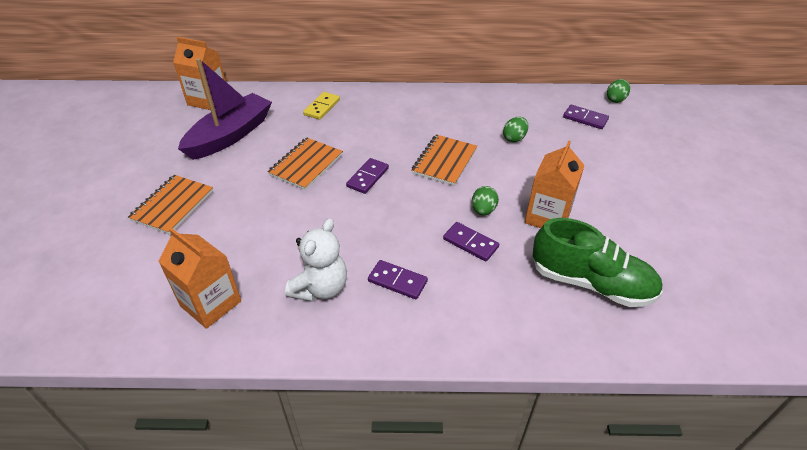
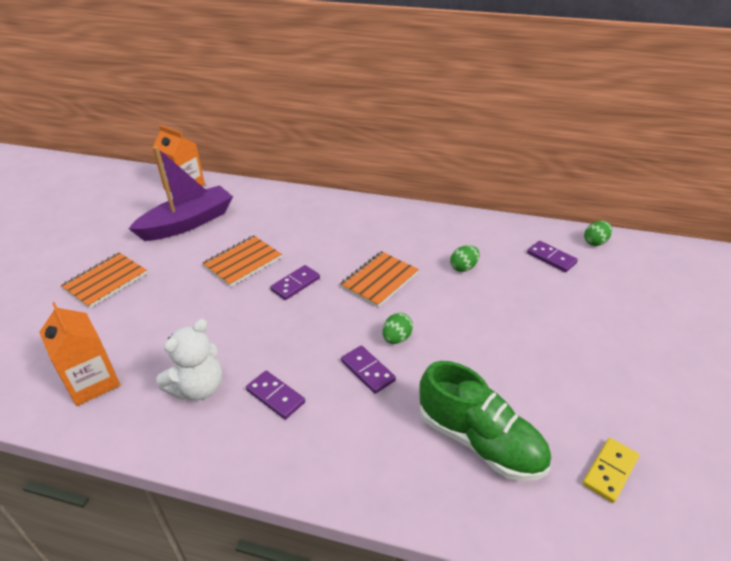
camera: 15 degrees right, 5 degrees down
(322, 107) = (284, 208): yellow domino -> yellow domino (610, 471)
(547, 217) = (463, 358): orange carton -> none

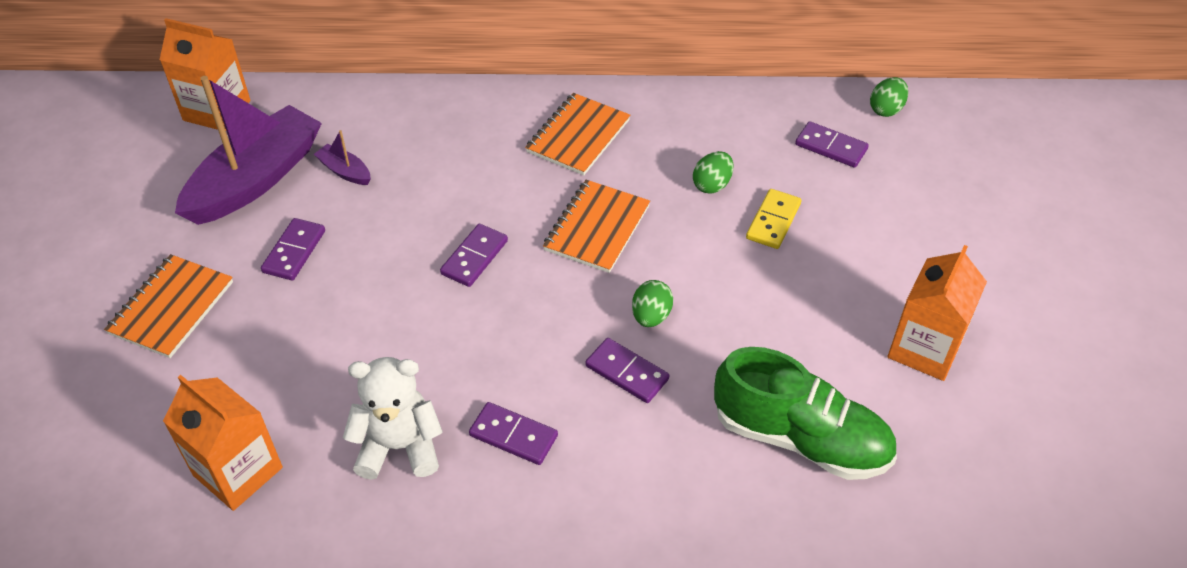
camera: 15 degrees left, 10 degrees up
(190, 263) = (294, 251): none -> purple domino
(198, 388) = (399, 447): white teddy bear -> white teddy bear turned 120 degrees counterclockwise
(239, 226) = (345, 171): none -> purple boat
(243, 262) = (377, 234): orange notebook -> orange notebook (578, 136)
(592, 396) = (924, 348): none -> orange carton
(610, 471) = (963, 442): yellow domino -> yellow domino (773, 221)

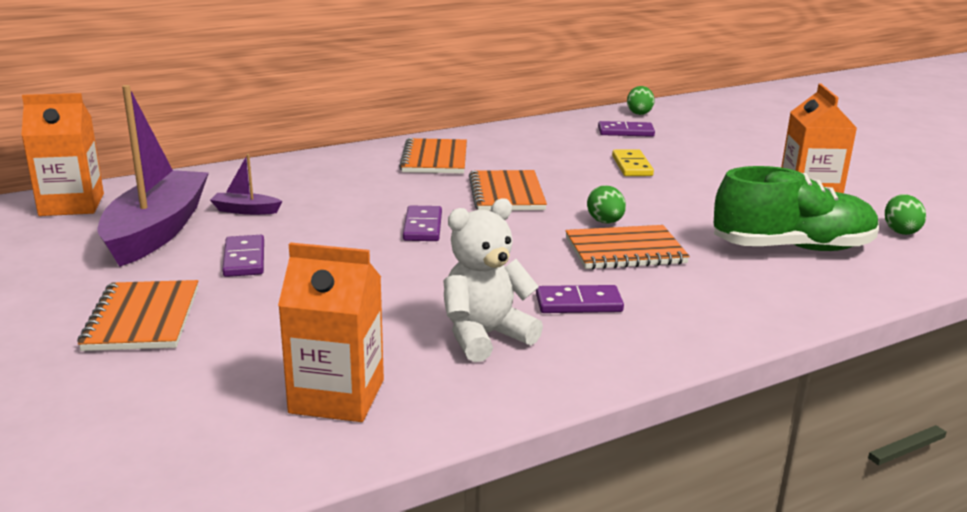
camera: 30 degrees left, 25 degrees down
(627, 373) = (625, 251): purple domino -> orange notebook
(712, 185) = (566, 160): green egg -> green egg (900, 231)

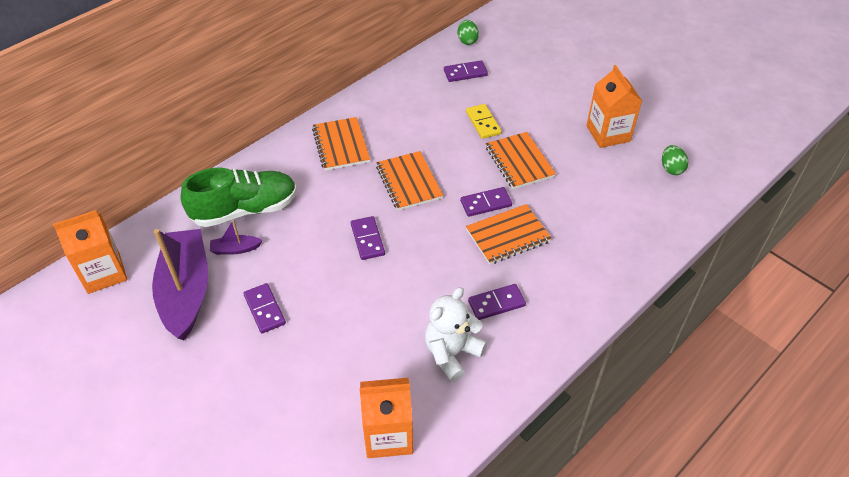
camera: 15 degrees left, 25 degrees up
(142, 319) = (232, 393): orange notebook -> orange notebook (519, 162)
(605, 222) = (486, 203): green egg -> purple domino
(792, 248) = (609, 206): green shoe -> green shoe (245, 210)

